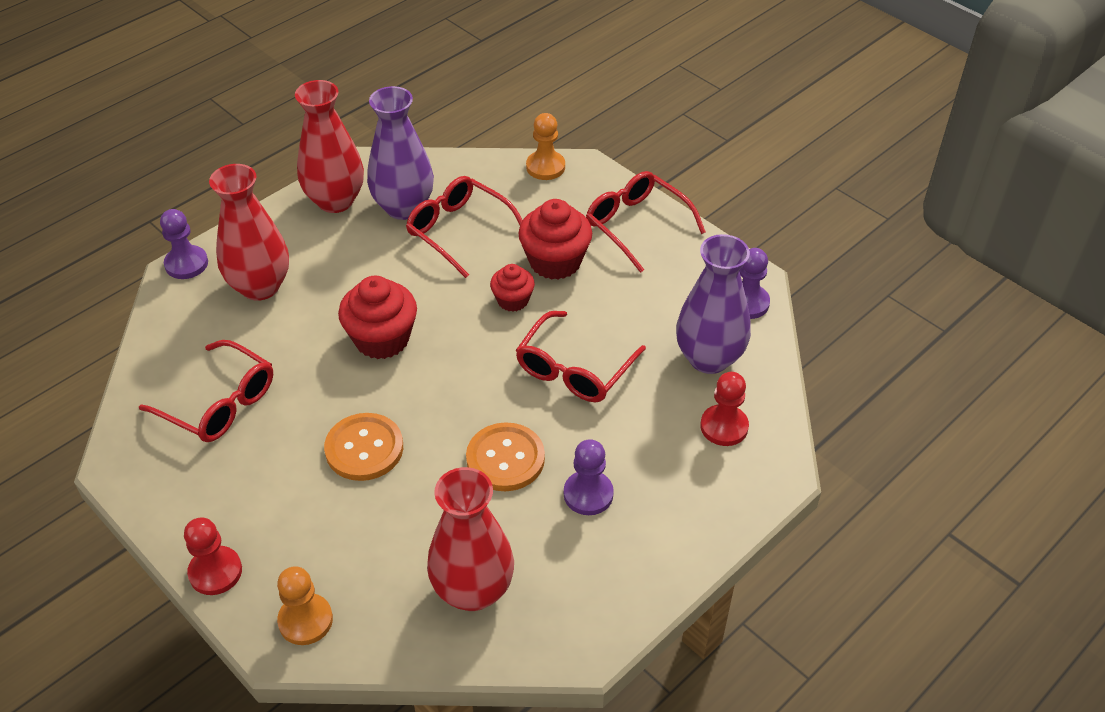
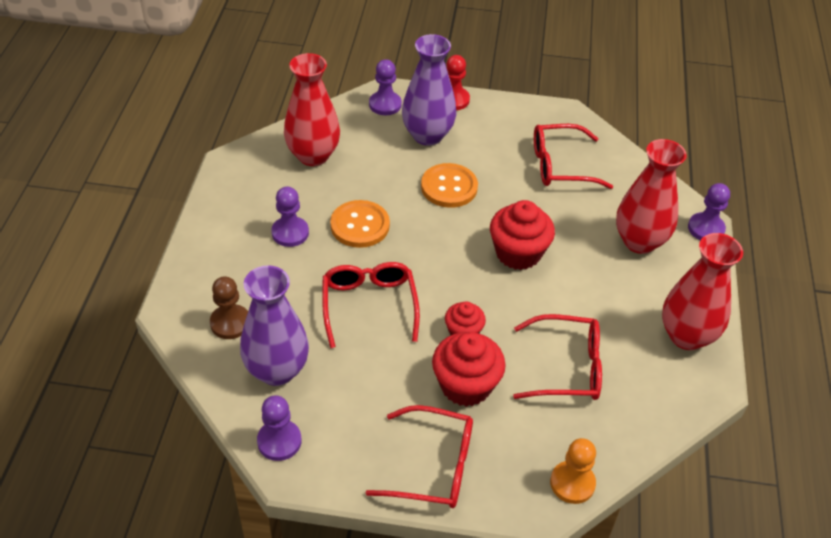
camera: 140 degrees right, 0 degrees up
(305, 620) = (385, 104): orange pawn -> purple pawn
(404, 207) = (632, 362): purple vase -> purple vase (427, 135)
(724, 427) = (230, 323): red pawn -> brown pawn

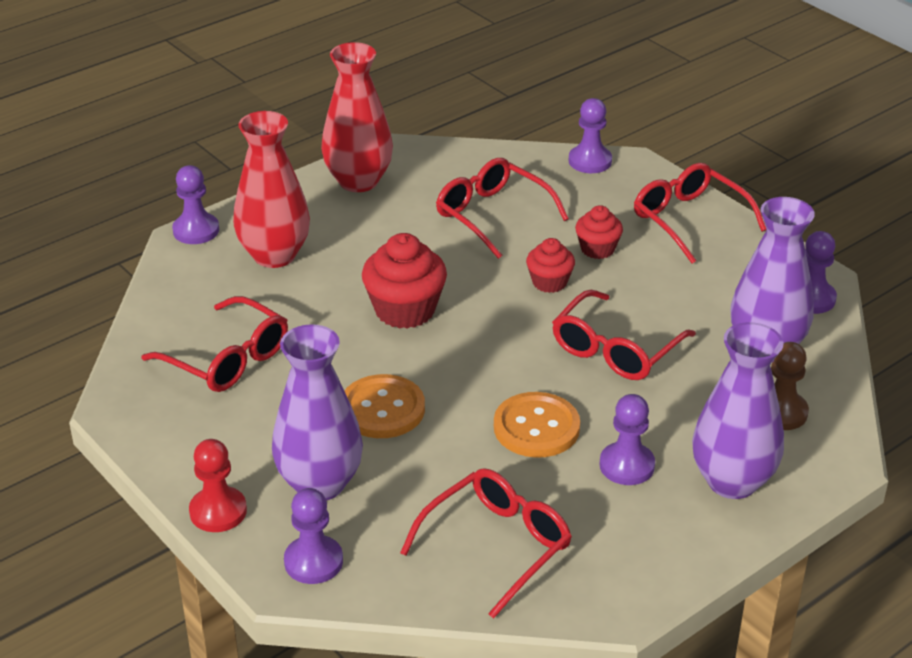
camera: 135 degrees left, 10 degrees down
(224, 258) = (732, 481): none -> purple vase
(313, 155) = (496, 546): red vase -> red glasses
(465, 385) = (597, 249): red cupcake -> red cupcake, size x0.59
(572, 483) = (590, 161): orange pawn -> purple pawn

